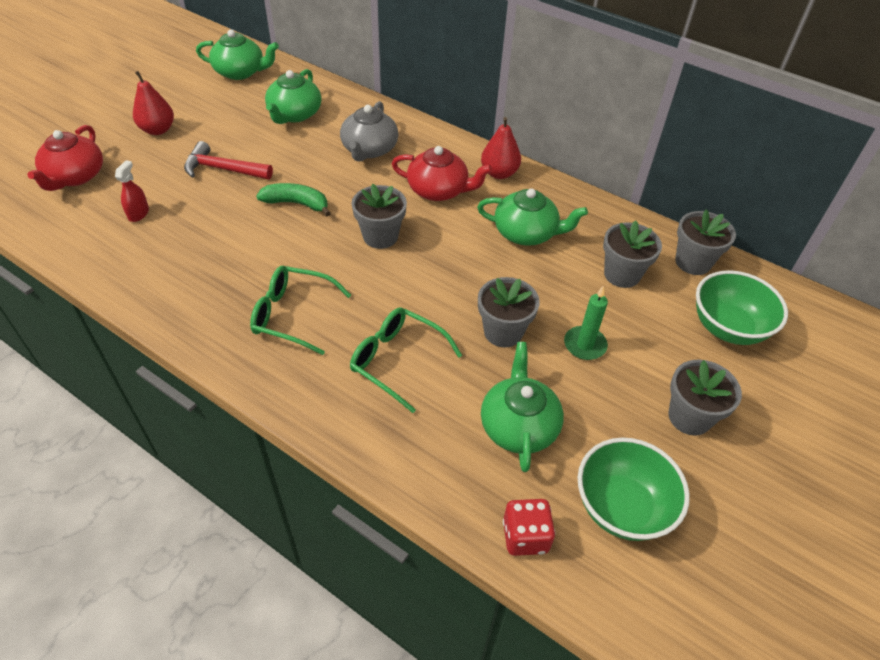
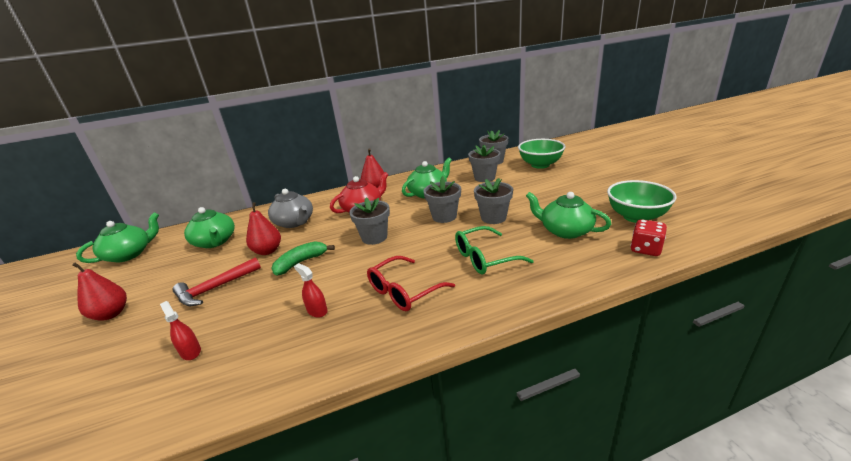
camera: 50 degrees left, 20 degrees down
(75, 176) = (72, 389): red teapot -> none
(228, 263) = (317, 311): none -> red spray bottle
(292, 315) = (404, 291): green glasses -> red glasses
(302, 165) = (268, 251): none -> red pear
(584, 345) = (522, 198): green candle -> none
(689, 417) = (588, 186): grey flower pot -> grey flower pot (444, 216)

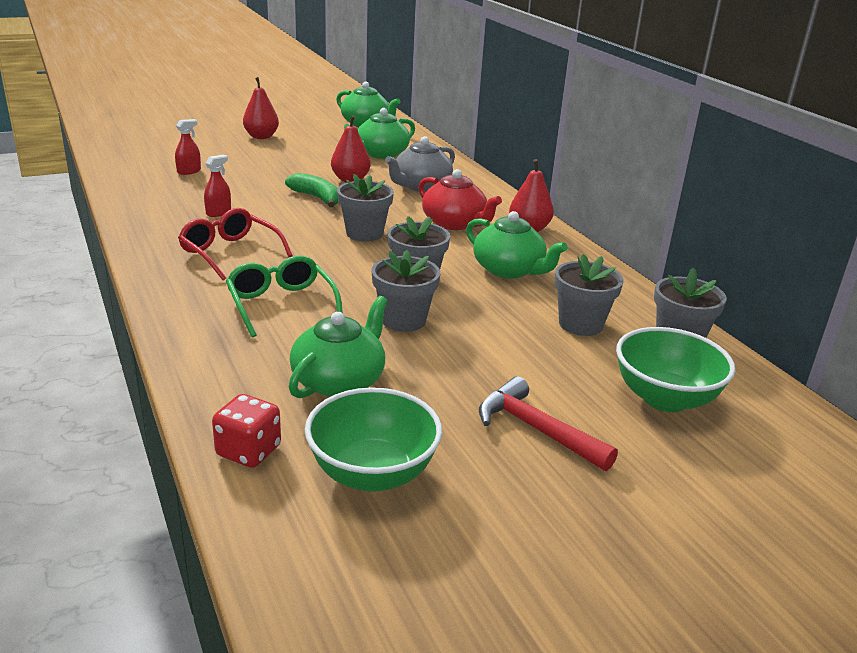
camera: 80 degrees right, 0 degrees up
(215, 288) = (283, 166): red hammer -> red hammer (536, 429)

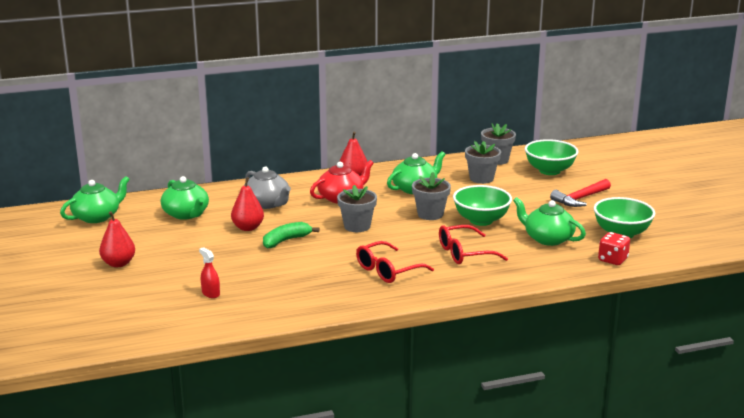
camera: 80 degrees left, 5 degrees down
(218, 212) = (311, 277): red spray bottle -> none
(281, 304) = (464, 253): green glasses -> red glasses
(403, 320) = (481, 220): grey flower pot -> green bowl

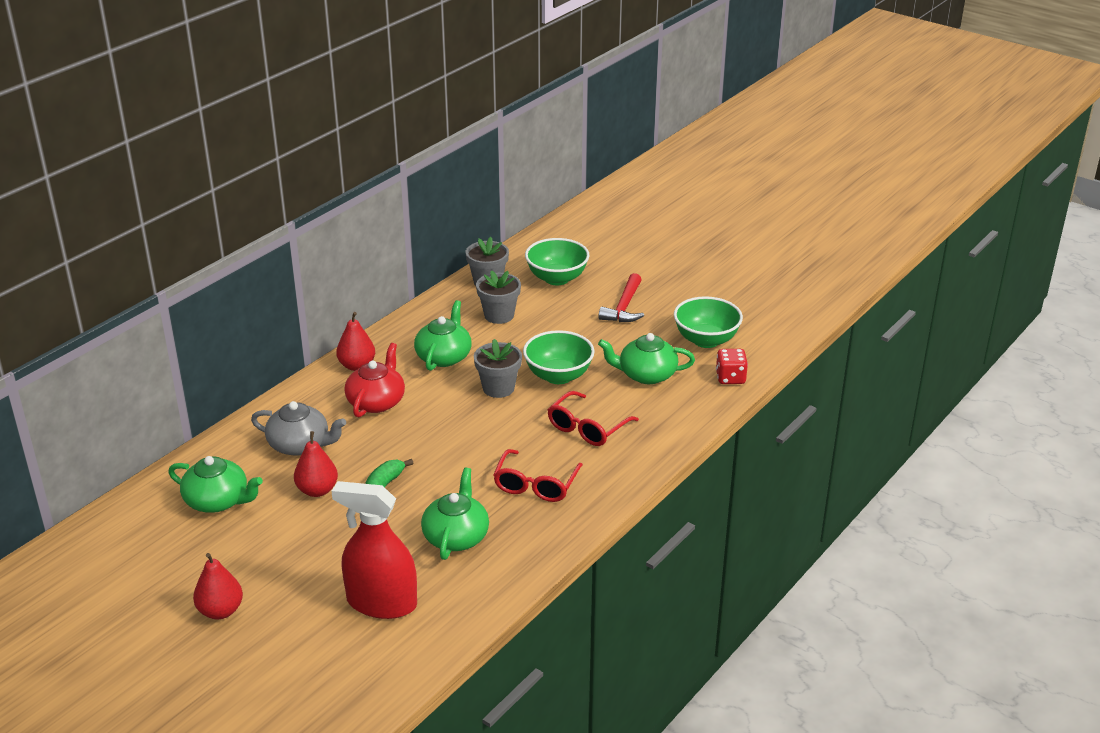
camera: 35 degrees left, 10 degrees up
(97, 217) = (104, 553): green teapot -> green teapot (456, 536)
(210, 293) = (381, 603): red spray bottle -> red spray bottle, size x2.39
(357, 226) = (439, 437): grey flower pot -> none

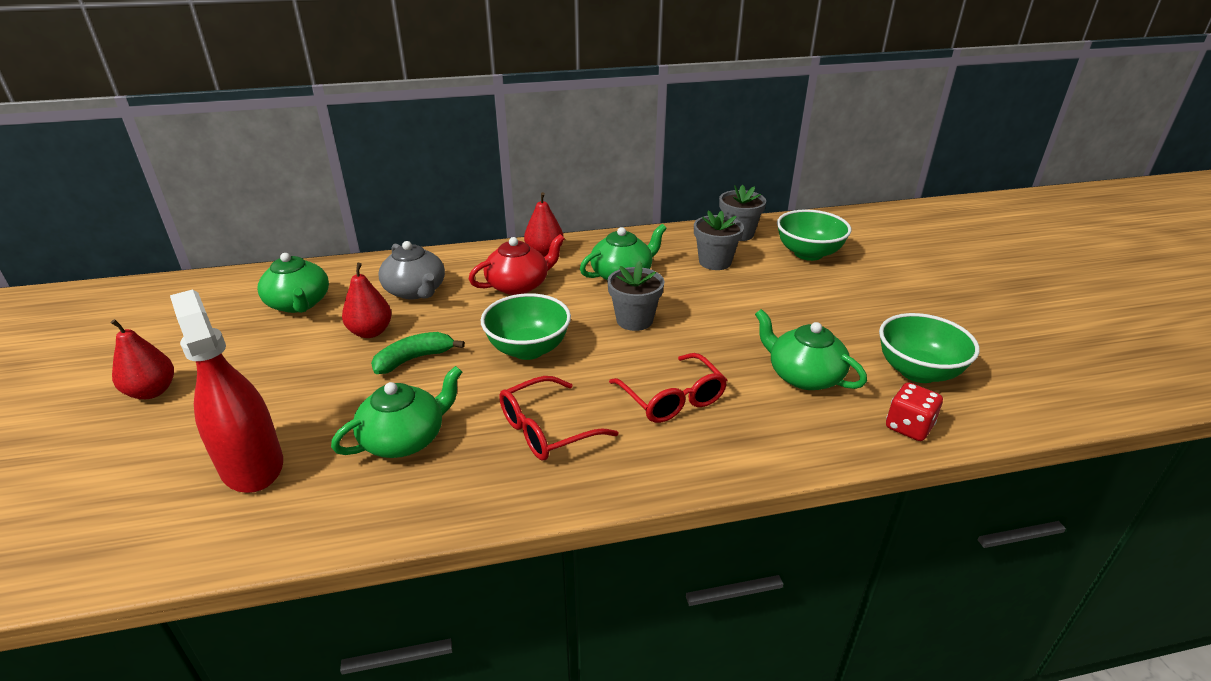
camera: 40 degrees right, 0 degrees up
(558, 376) = (706, 335): green bowl -> green bowl (528, 349)
(587, 428) = (672, 399): red glasses -> red glasses turned 105 degrees counterclockwise
(624, 307) = (852, 302): red hammer -> none

